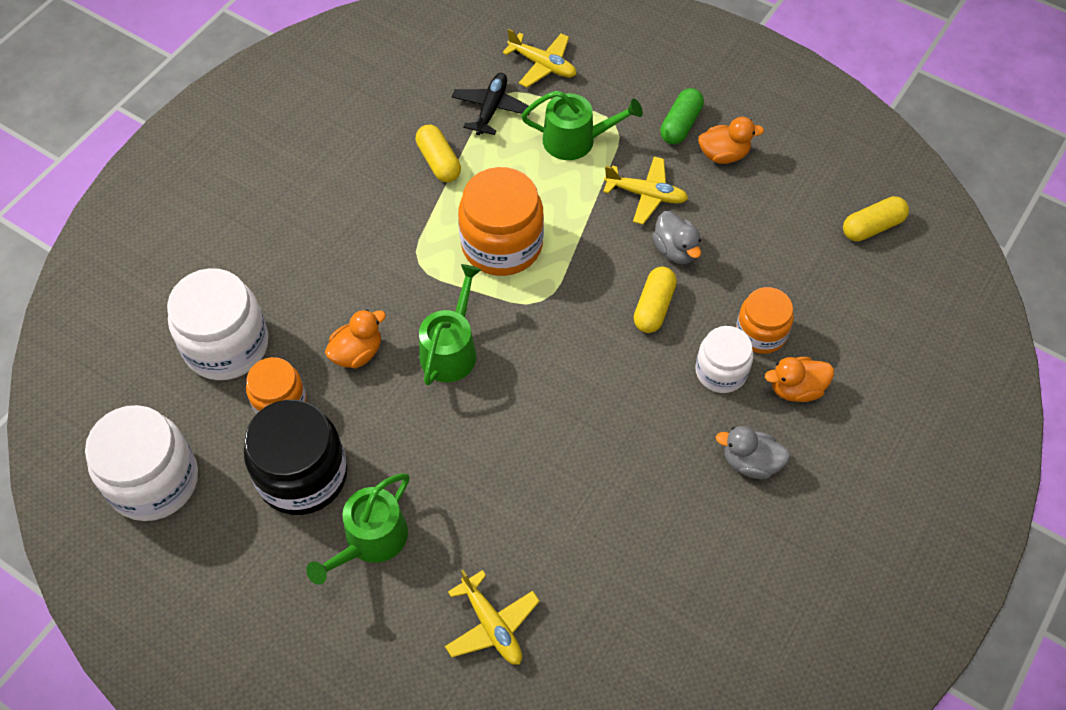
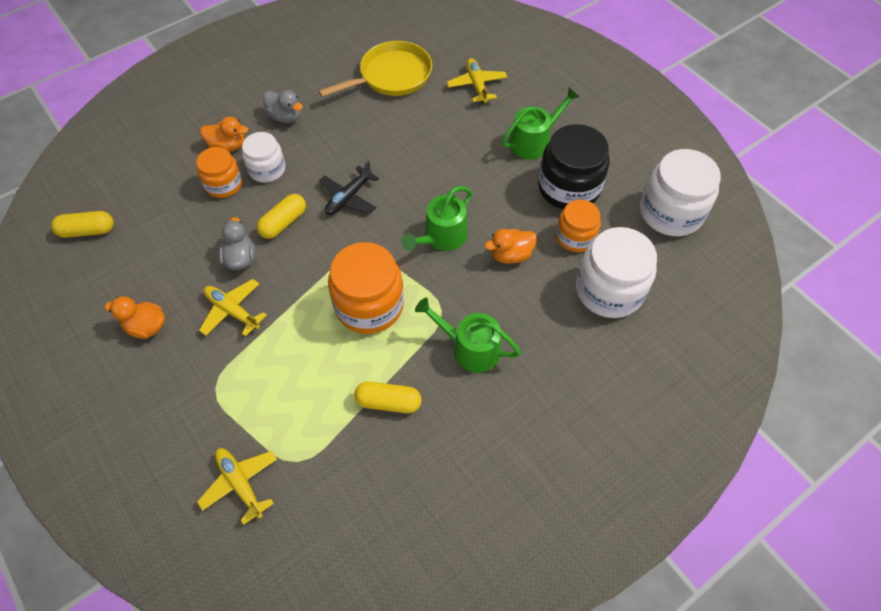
camera: 160 degrees left, 0 degrees up
(439, 162) = (388, 402): yellow capsule -> yellow capsule turned 75 degrees counterclockwise
(491, 109) = (316, 446): black plane -> black plane (348, 197)
(576, 140) = (258, 383): green watering can -> green watering can (470, 348)
(636, 596) = (391, 76): none -> yellow pan
(680, 125) = (160, 368): green capsule -> none

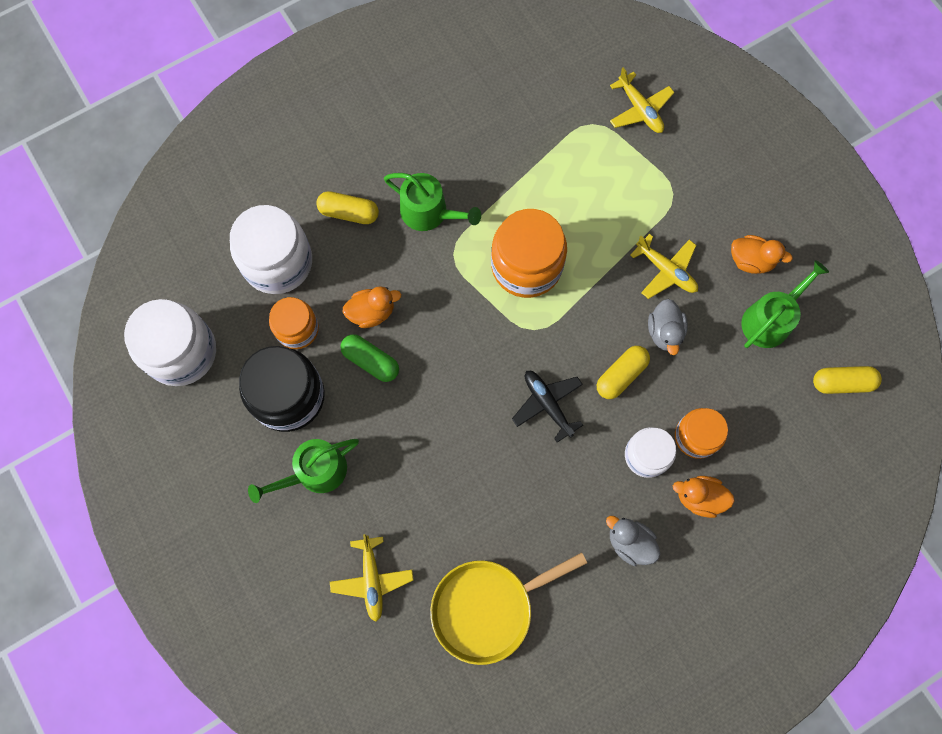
camera: 175 degrees left, 15 degrees up
(348, 197) = (547, 404): black plane -> black plane turned 75 degrees counterclockwise
(388, 402) = (511, 167): yellow capsule -> yellow capsule (349, 213)
(442, 237) = (444, 341): green watering can -> green watering can (770, 320)
(504, 217) = (371, 361): none -> green capsule

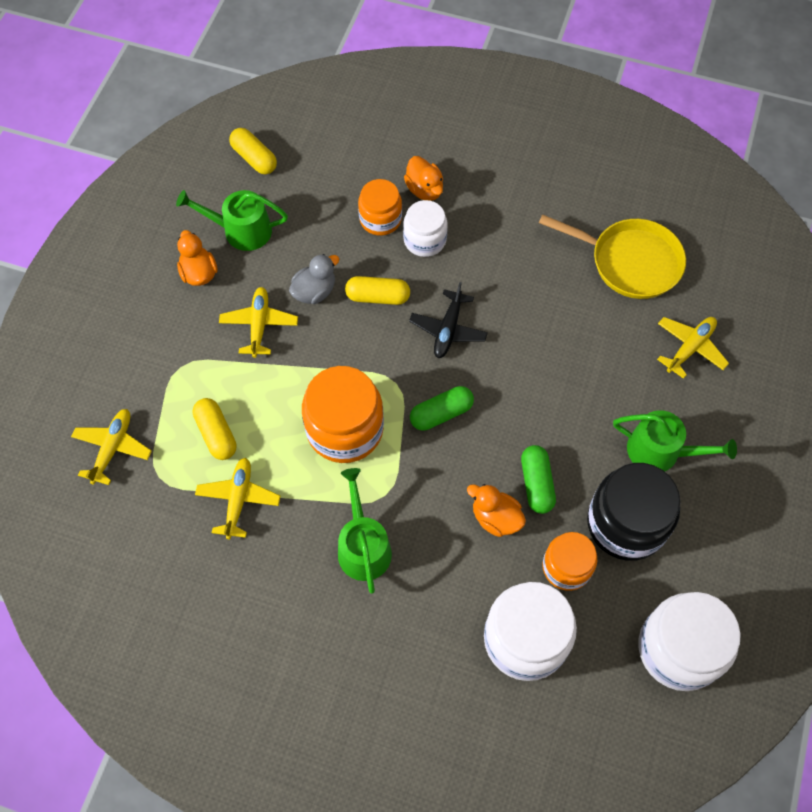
camera: 130 degrees left, 10 degrees down
(349, 213) = (423, 617): yellow capsule -> yellow capsule (216, 434)
(481, 341) = (441, 413): none -> green capsule
(532, 160) = (238, 500): none -> yellow plane
(629, 542) = (497, 209): grey duck -> none

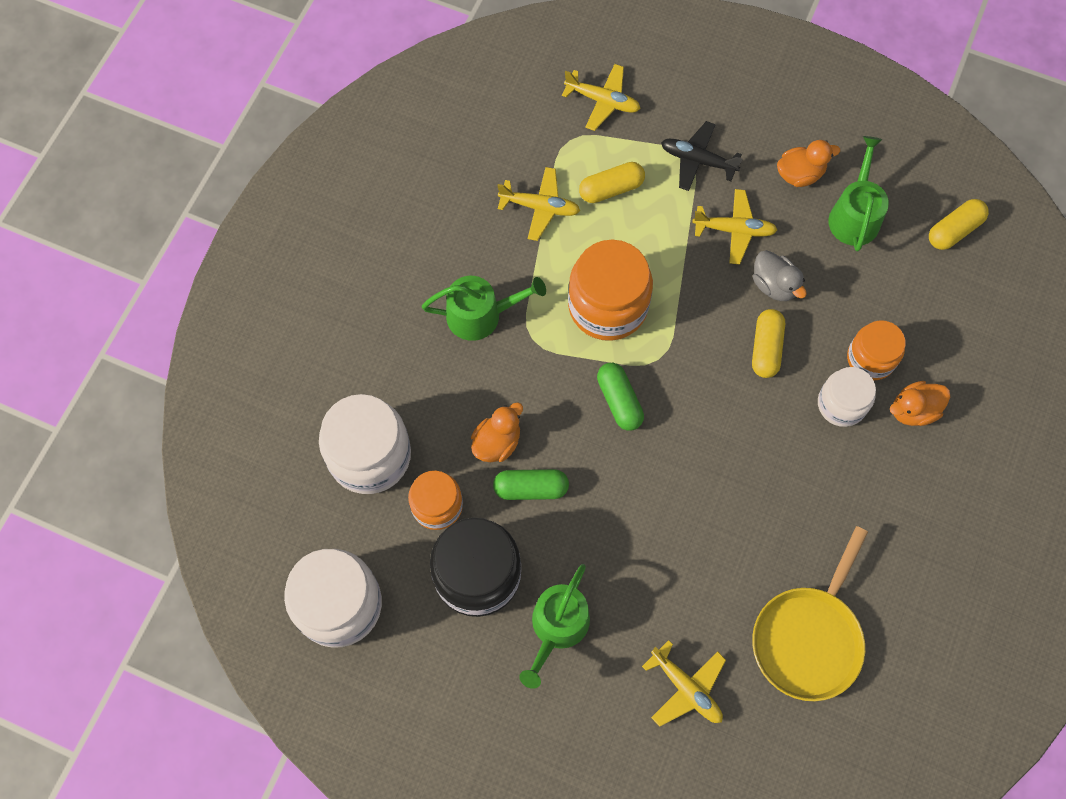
camera: 95 degrees right, 5 degrees up
(448, 329) = (721, 418): black plane -> black plane (697, 160)

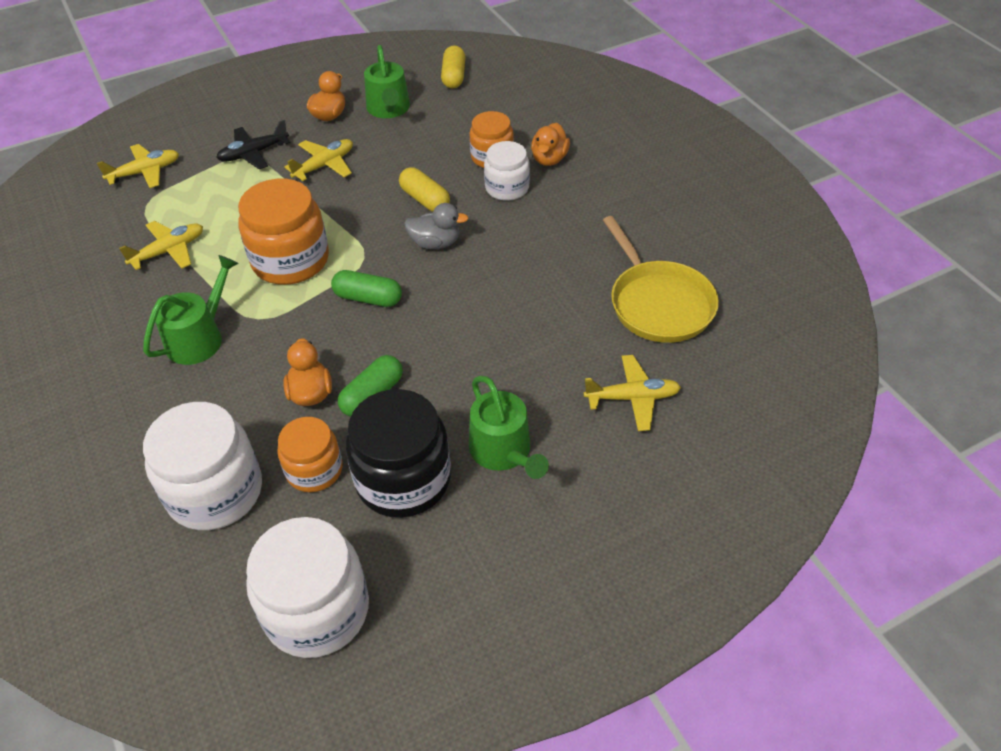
camera: 50 degrees left, 20 degrees down
(611, 189) = (211, 206): yellow capsule -> none
(774, 285) = (387, 170): grey duck -> grey duck (435, 243)
(854, 215) = (389, 109): green watering can -> green watering can turned 150 degrees counterclockwise

